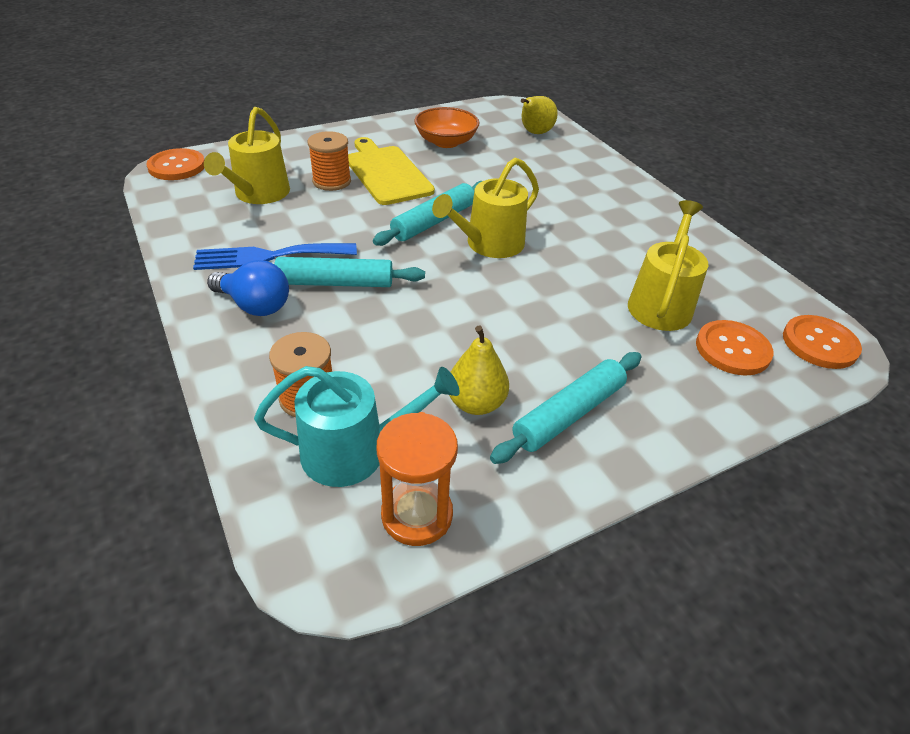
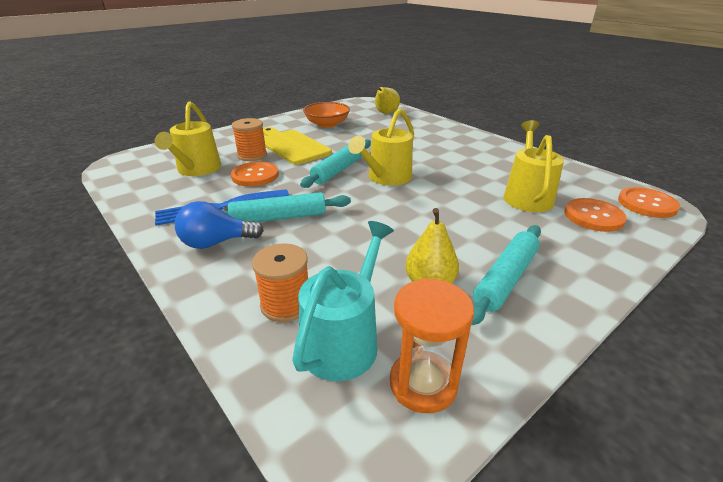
camera: 10 degrees left, 10 degrees down
(177, 166) = (125, 160): orange button -> orange button (255, 175)
(255, 305) = (216, 243): blue light bulb -> blue light bulb turned 150 degrees clockwise
(354, 451) = (344, 340): turquoise watering can -> turquoise watering can turned 45 degrees counterclockwise

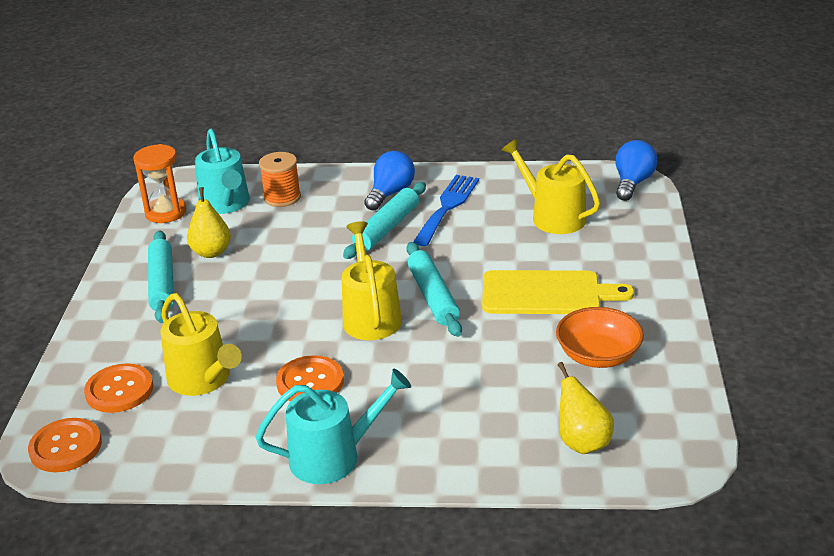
camera: 135 degrees right, 0 degrees up
(123, 162) = (632, 183): none -> blue light bulb
(252, 155) = (551, 258): orange spool -> none
(255, 175) = (490, 243): orange button -> orange button (310, 382)
(487, 144) = (333, 457): none -> turquoise watering can

